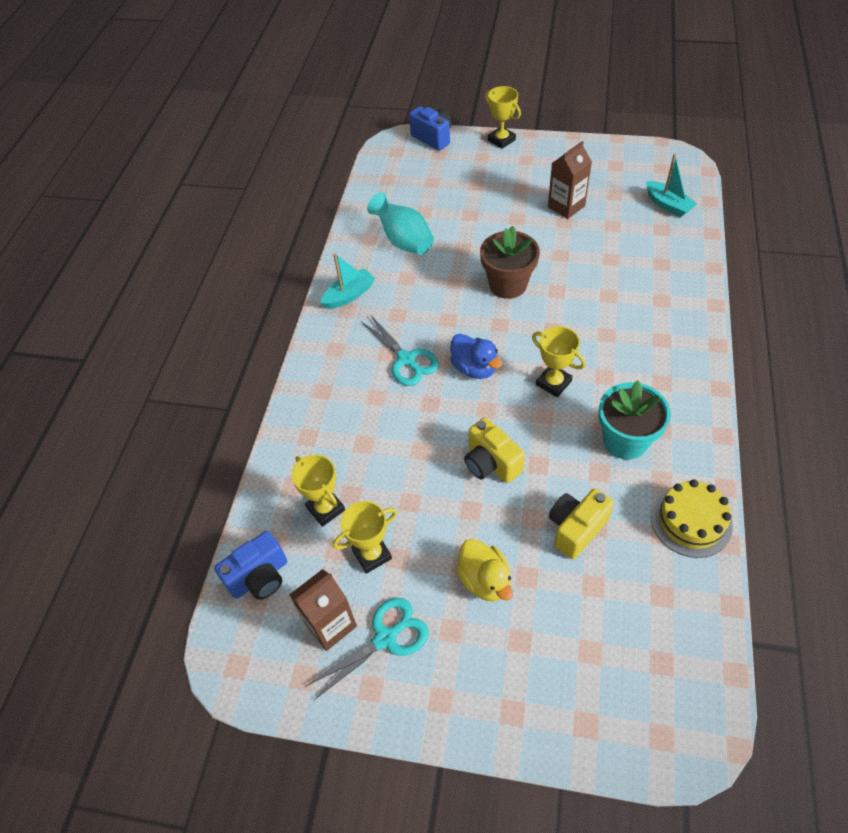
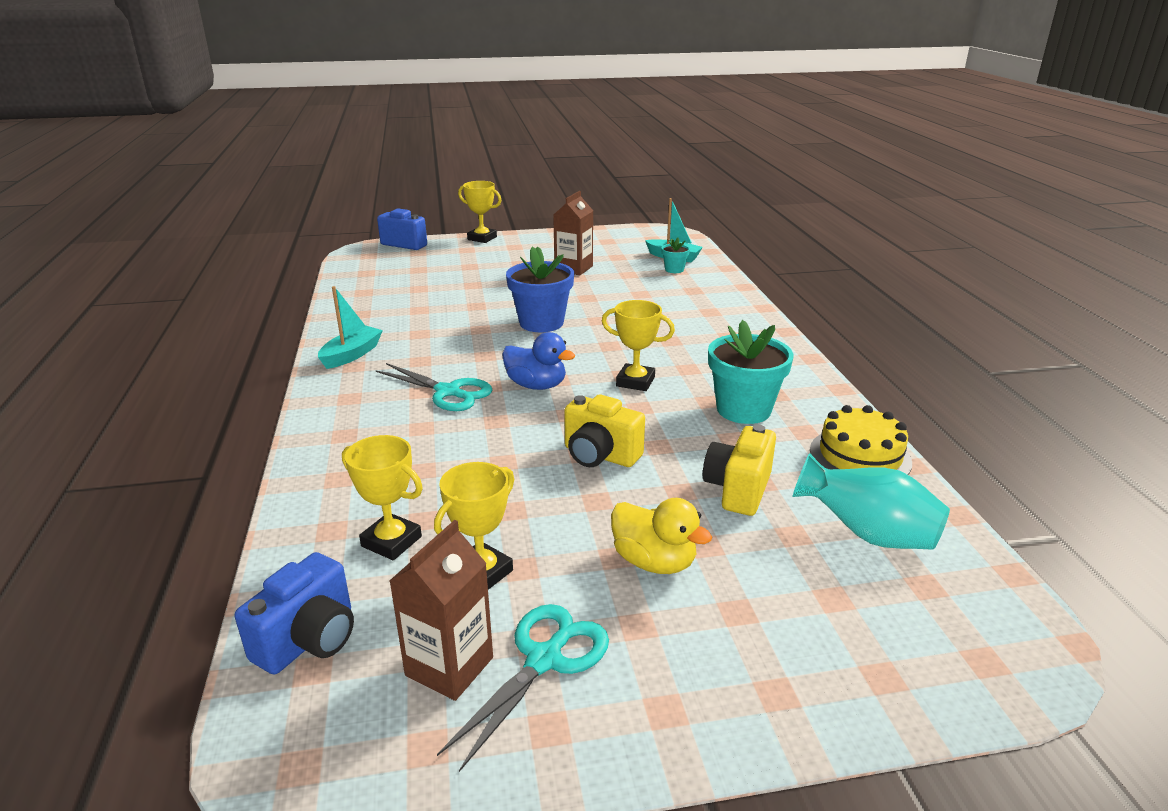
camera: 25 degrees left, 25 degrees down
(404, 241) = (404, 309): turquoise vase -> turquoise vase (867, 534)
(508, 285) = (541, 323): brown flower pot -> blue flower pot
(659, 227) = (674, 270): none -> turquoise flower pot

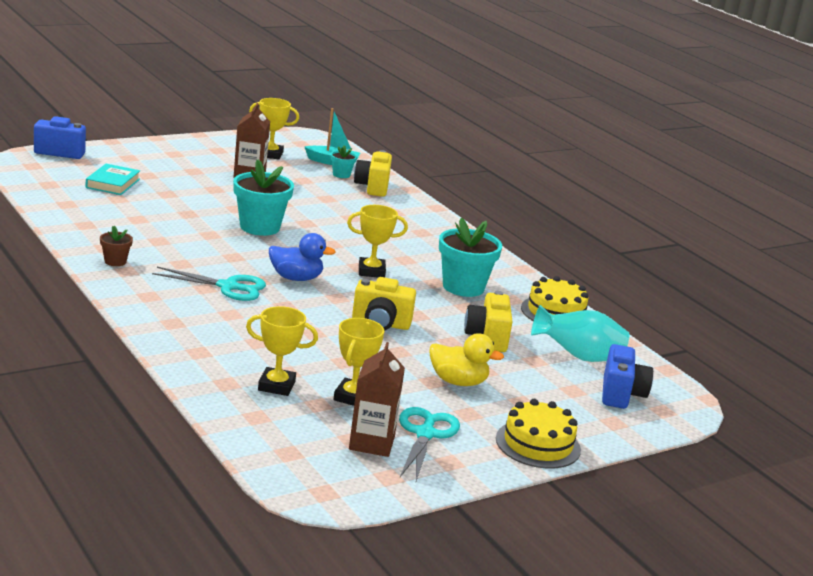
camera: 25 degrees left, 5 degrees down
(309, 640) = (272, 440): blue camera -> blue camera (621, 394)
(351, 355) = (115, 261): turquoise boat -> brown flower pot
(427, 273) = (113, 183): none -> turquoise book
(482, 238) = (134, 145): yellow trophy -> yellow trophy (270, 154)
(541, 323) = (260, 227): blue flower pot -> turquoise flower pot
(701, 283) = (372, 187): none -> yellow camera
(723, 709) = (538, 444): none -> yellow cake

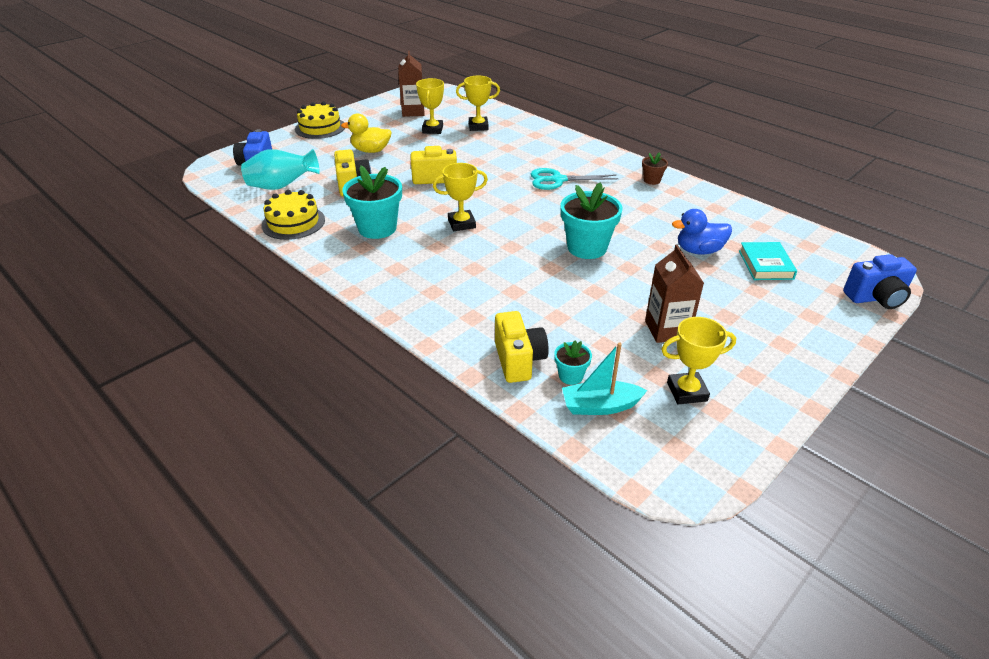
camera: 170 degrees right, 15 degrees up
(296, 278) = (517, 200): blue duck -> blue duck (699, 250)
(425, 434) = (385, 120): turquoise scissors -> none

